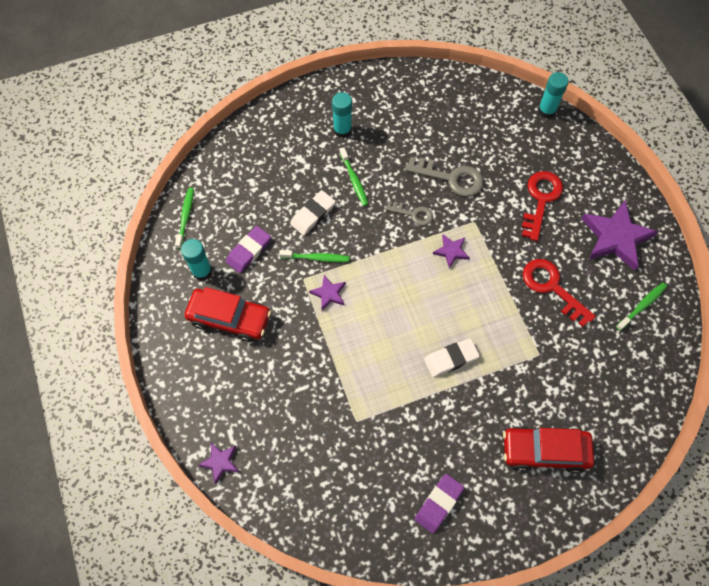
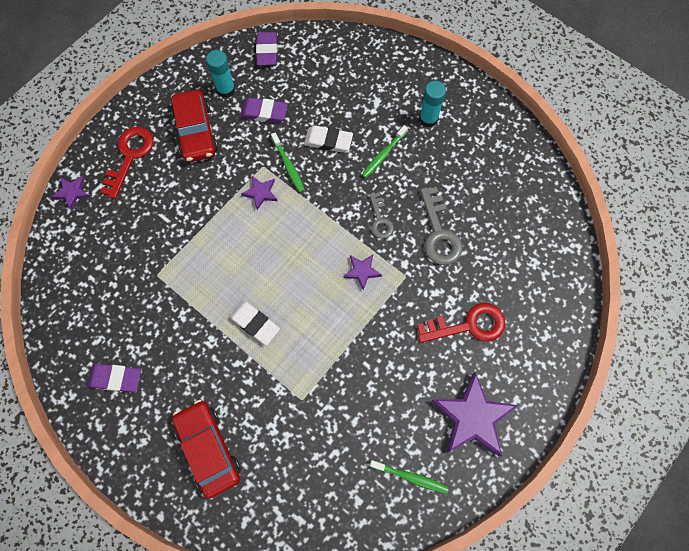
camera: 60 degrees right, 5 degrees up
(185, 217) = (267, 51): green toothbrush -> purple eraser
(546, 110) = (576, 283): turquoise glue stick -> none
(552, 287) = (378, 380): red key -> red key (130, 156)

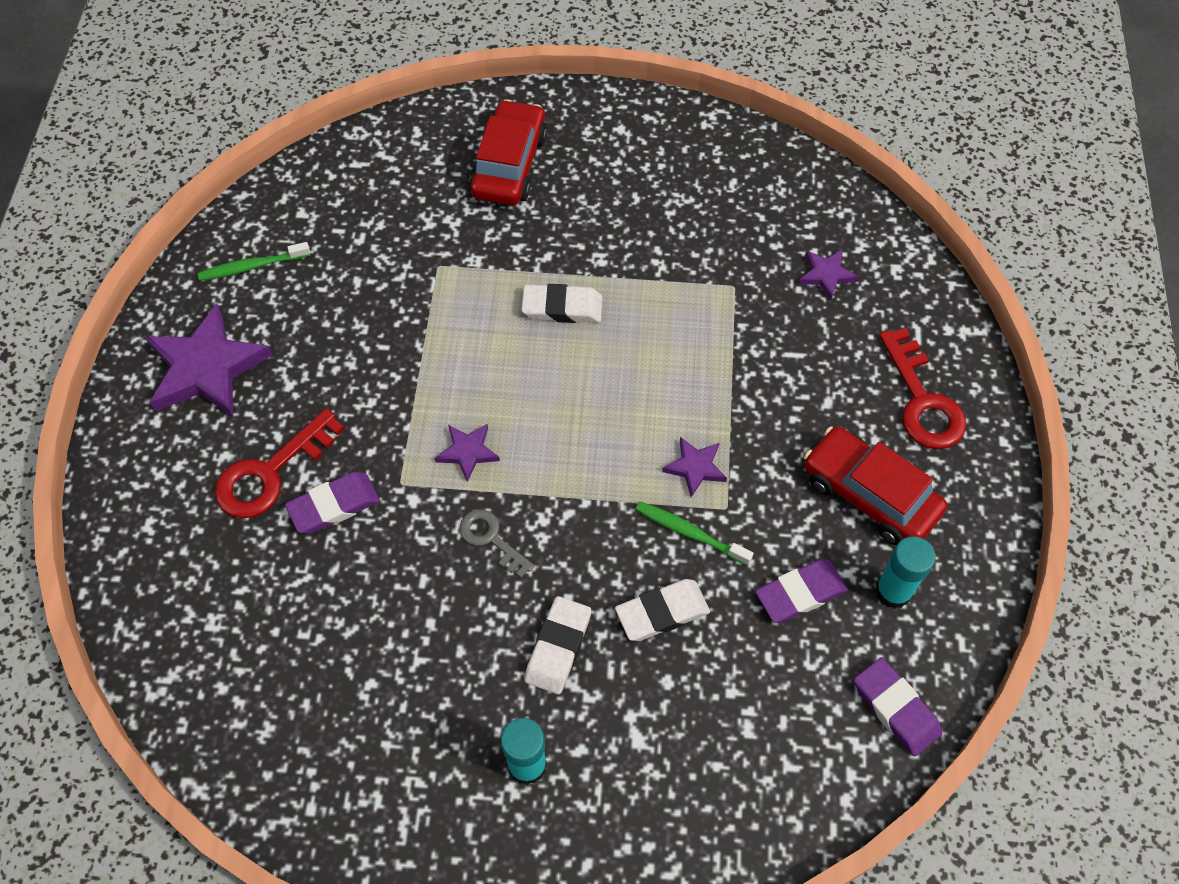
camera: 145 degrees right, 10 degrees down
(72, 192) = (942, 310): purple star -> purple star (826, 275)
(116, 378) = (674, 164): purple eraser -> purple eraser (334, 505)
(208, 449) = (509, 164): red car -> red car turned 105 degrees counterclockwise
(383, 155) = (558, 647): green toothbrush -> white eraser
(439, 233) = (388, 575): grey key -> none

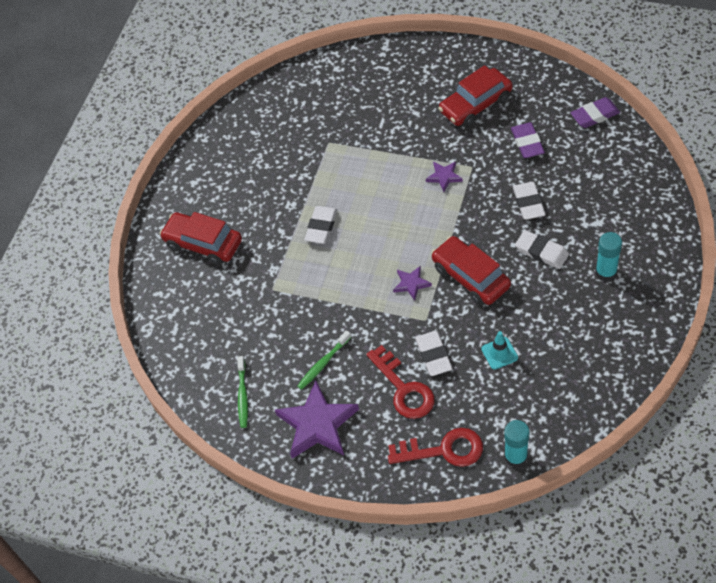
camera: 70 degrees left, 5 degrees down
(334, 505) = (433, 355): purple eraser -> white eraser
(343, 604) = (499, 353): none -> turquoise traffic cone
(491, 539) = (470, 277): grey key -> red car
(690, 533) = (484, 184): green toothbrush -> green toothbrush (323, 363)
(826, 275) = (332, 99): purple star -> none
(893, 591) = (532, 105): turquoise glue stick -> turquoise glue stick (516, 457)
(922, 400) = (424, 73): red key -> red key (444, 450)

